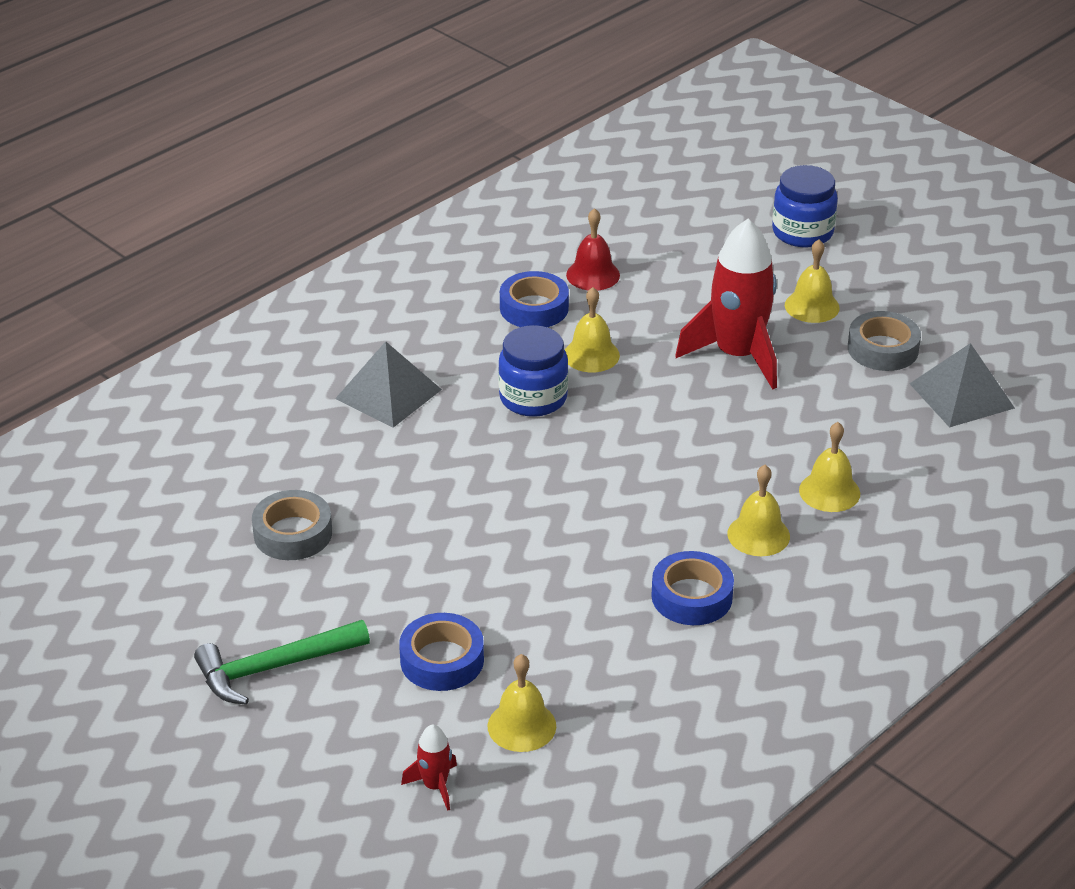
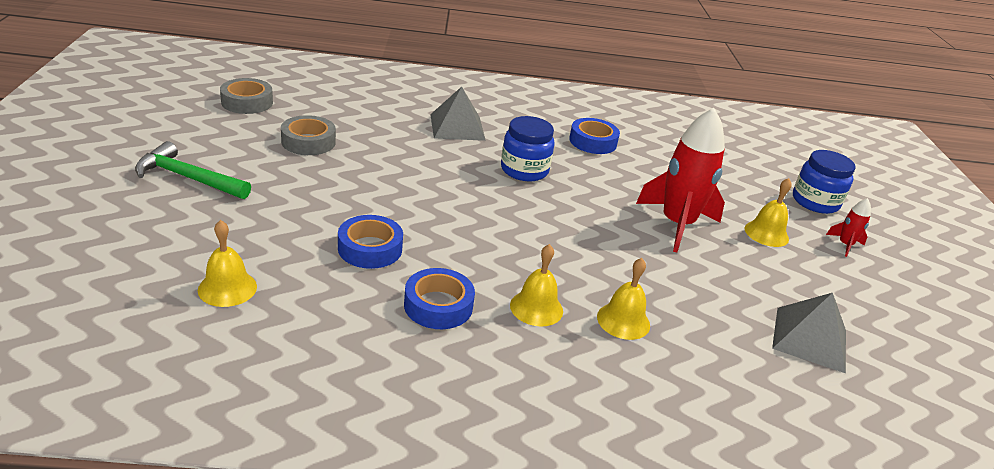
camera: 40 degrees right, 5 degrees down
(435, 786) = (132, 277): red rocket -> red rocket (845, 245)
(442, 660) = (258, 231): blue tape -> blue tape (370, 248)
(591, 355) = (589, 174): yellow bell -> none
(593, 275) = (649, 148): red bell -> none
(882, 349) = (785, 280): grey tape -> grey tape (247, 102)

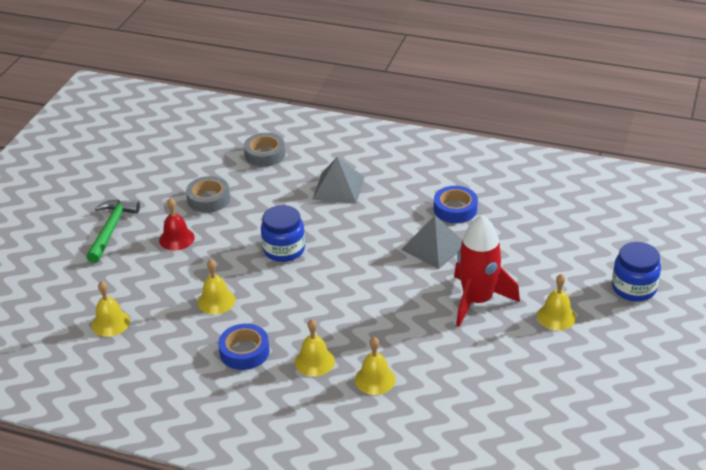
camera: 25 degrees right, 5 degrees up
(188, 178) = (111, 230): green hammer -> green hammer turned 60 degrees clockwise
(247, 102) = (175, 156): grey tape -> grey tape (265, 154)
(284, 183) = (176, 238): none -> red bell
(370, 248) = (216, 301): blue tape -> yellow bell
(524, 170) = (373, 237): blue jar -> blue jar (284, 249)
(809, 339) = (519, 413): grey pyramid -> grey pyramid (434, 247)
(845, 245) = (626, 334): red rocket -> none

